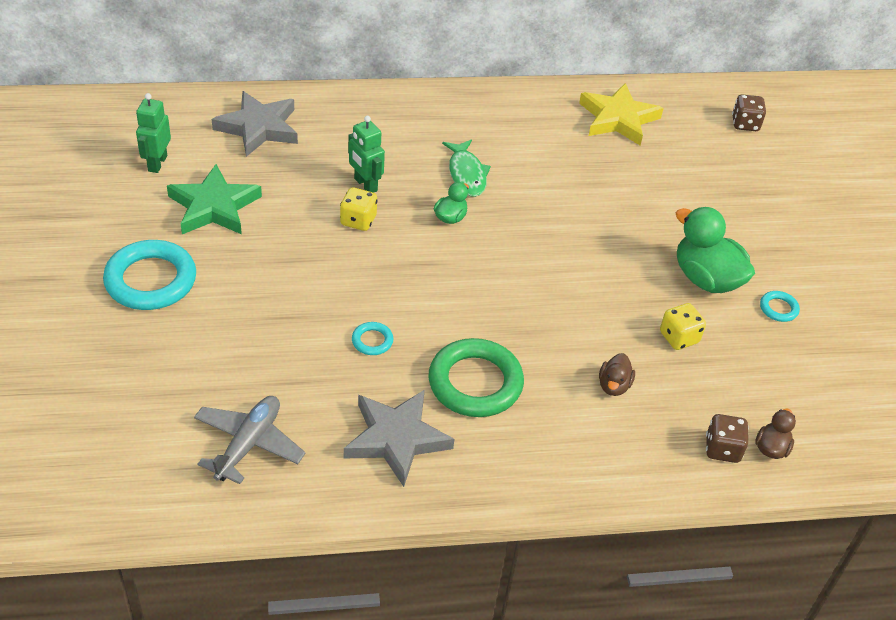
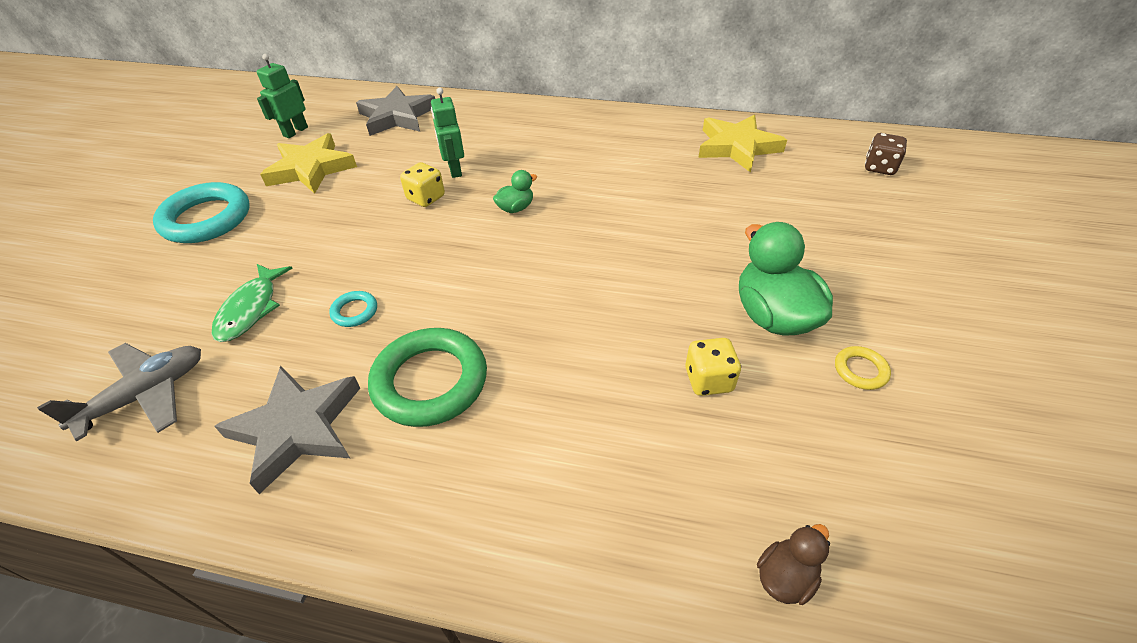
camera: 25 degrees right, 0 degrees up
(214, 206) = (311, 169): green star -> yellow star
(466, 174) = (555, 174): green fish -> green fish (251, 309)
(613, 386) = (594, 423): brown duck -> none
(722, 449) = (706, 557): brown dice -> none
(778, 308) = (860, 370): turquoise ring -> yellow ring

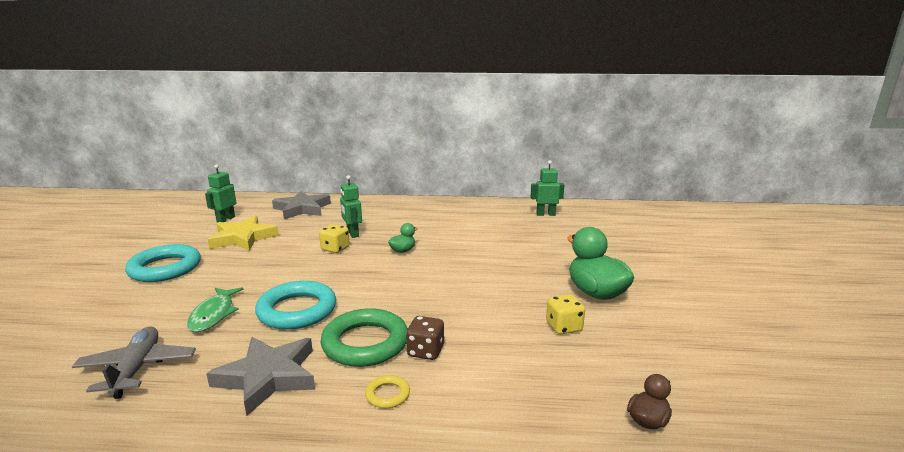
camera: 10 degrees left, 25 degrees down
(146, 395) = (137, 368): grey plane -> grey plane turned 45 degrees counterclockwise
(355, 311) = (297, 310): turquoise ring -> turquoise ring, size x2.24
(737, 147) = (545, 214): yellow star -> green robot
(860, 370) = (661, 315): yellow ring -> yellow ring (387, 394)
(879, 167) = (639, 220): brown dice -> brown dice (425, 351)

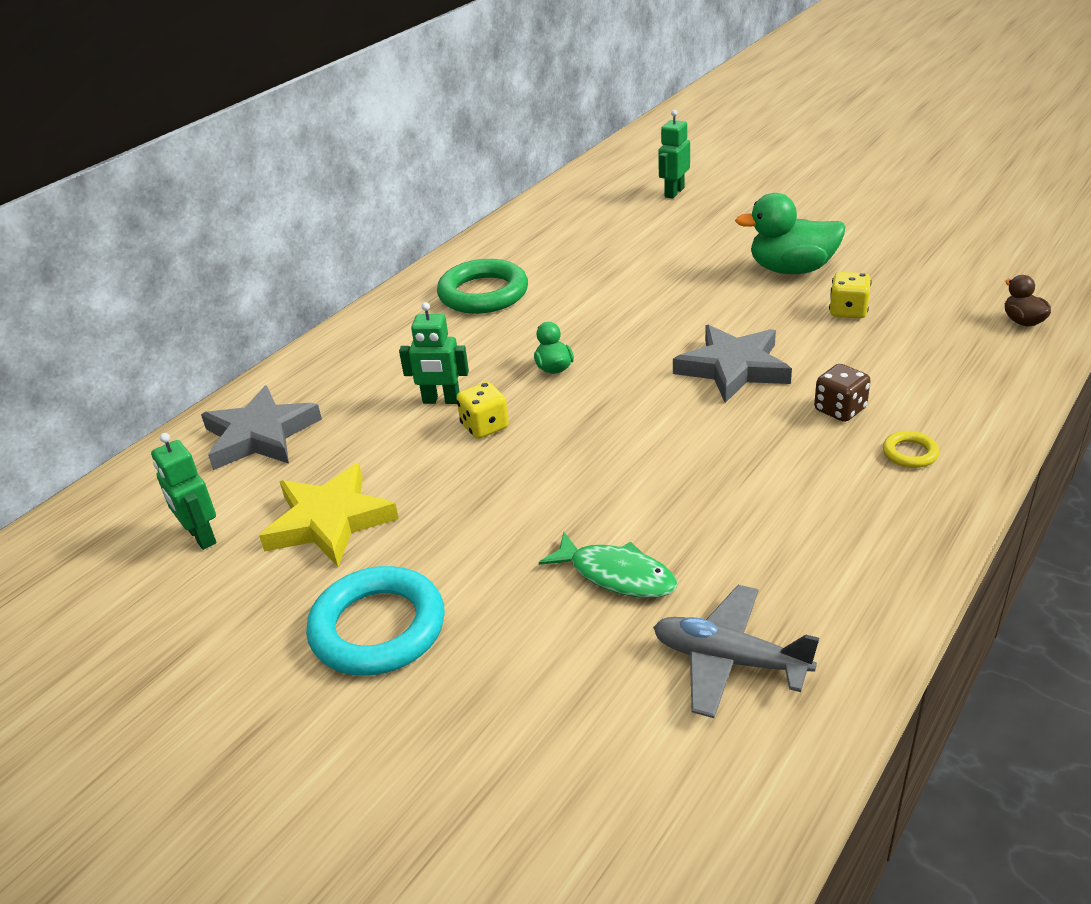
camera: 55 degrees left, 15 degrees up
(268, 377) = (824, 537): grey star -> grey star (733, 368)
(297, 310) = (665, 492): turquoise ring -> none
(365, 343) = (793, 449): green ring -> green ring (483, 293)
(545, 214) = (549, 230): green robot -> green robot (674, 192)

